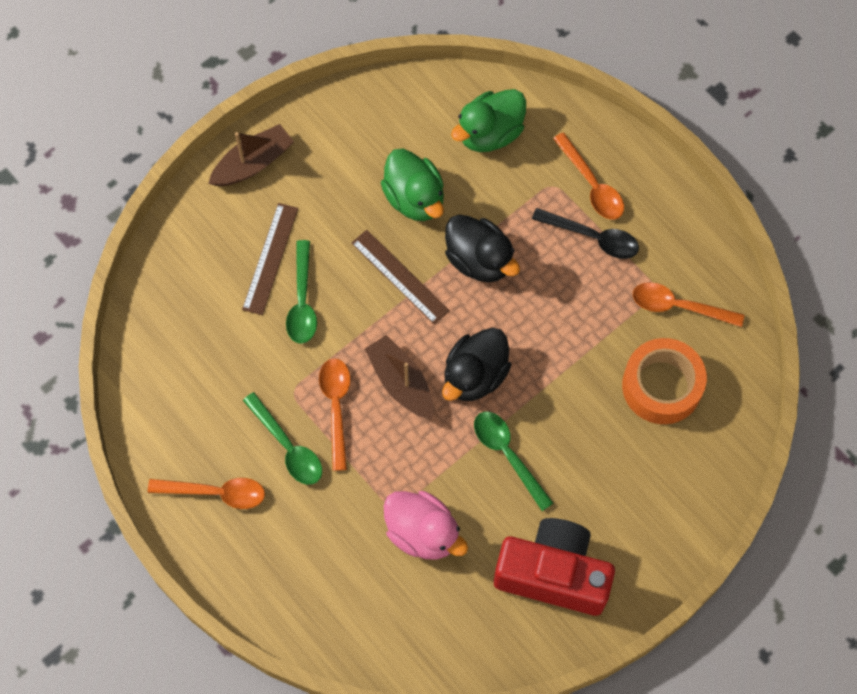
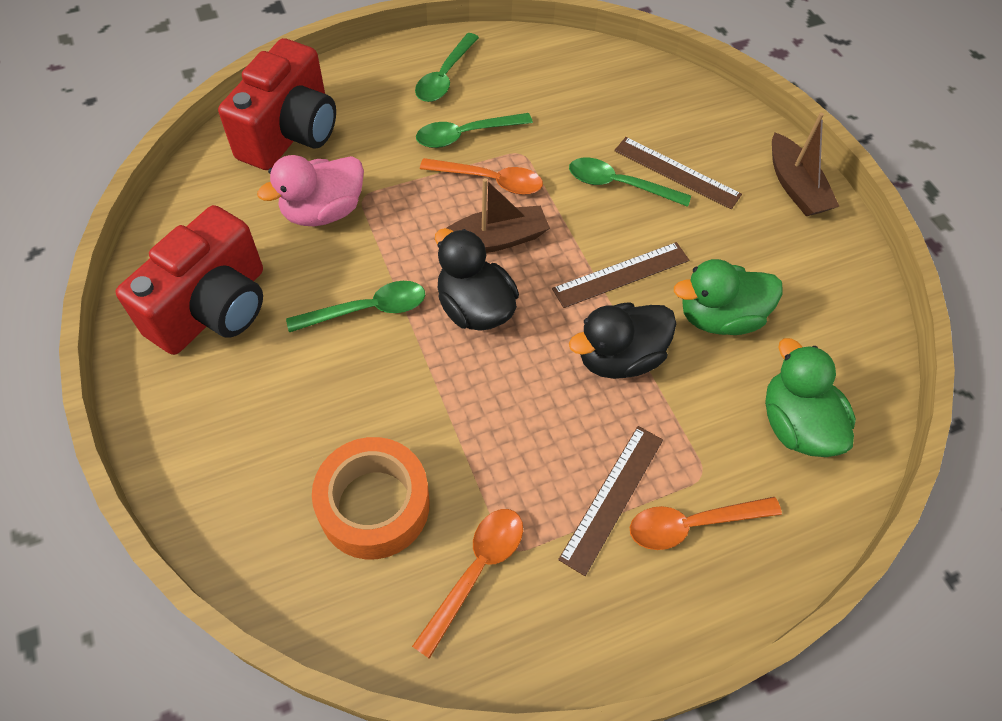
camera: 105 degrees right, 10 degrees down
(216, 493) = (444, 77): orange spoon -> green spoon
(342, 603) = (290, 133): none -> red camera
(593, 237) = (612, 497): black spoon -> brown ruler

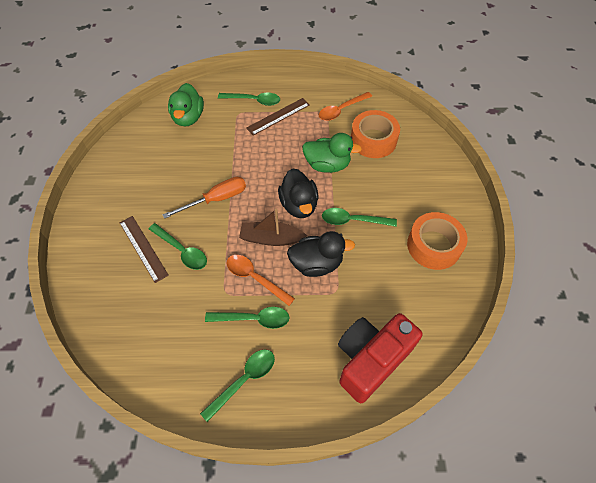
camera: 155 degrees left, 0 degrees up
(213, 308) = (433, 246): red camera -> orange tape
(323, 211) = (362, 288): pink duck -> none
(618, 357) = (243, 163): black duck -> black duck (316, 264)
(621, 274) = (216, 199): brown ruler -> orange screwdriver
(691, 524) = (254, 101): orange spoon -> green spoon
(719, 317) = (185, 166): green duck -> green duck (327, 165)
(795, 186) = (86, 218): brown boat -> none

